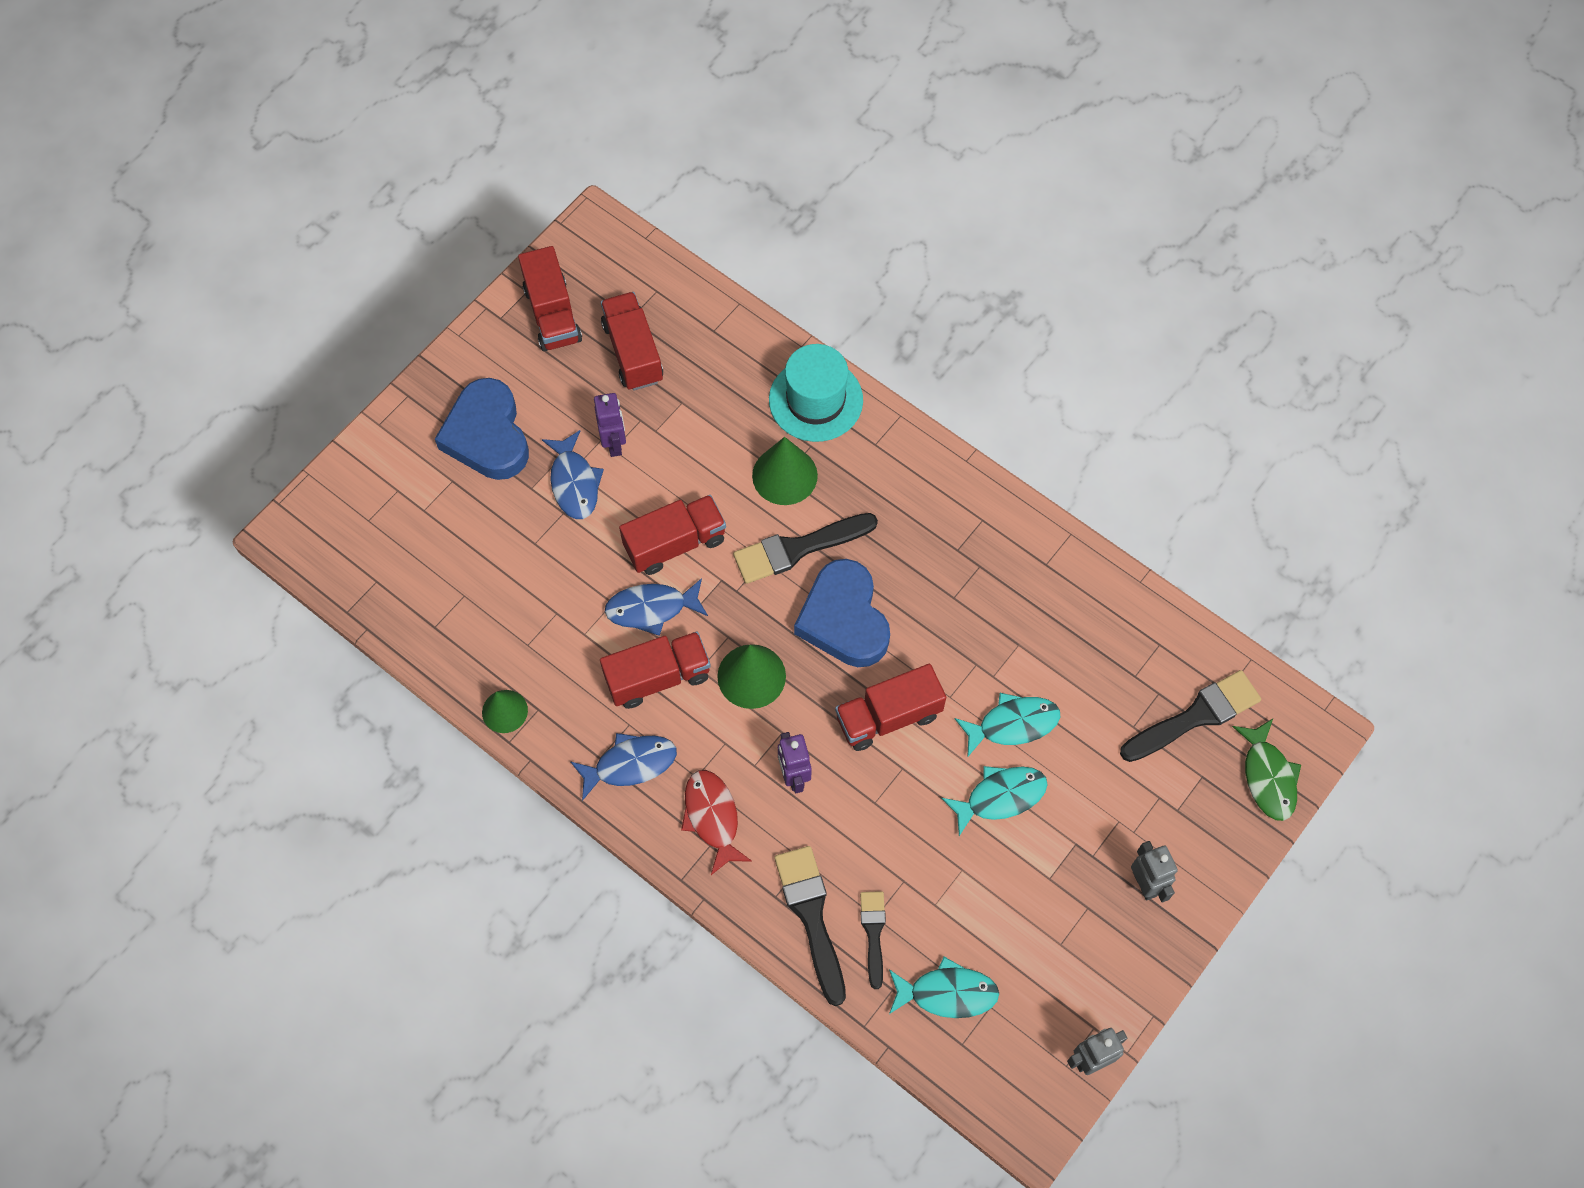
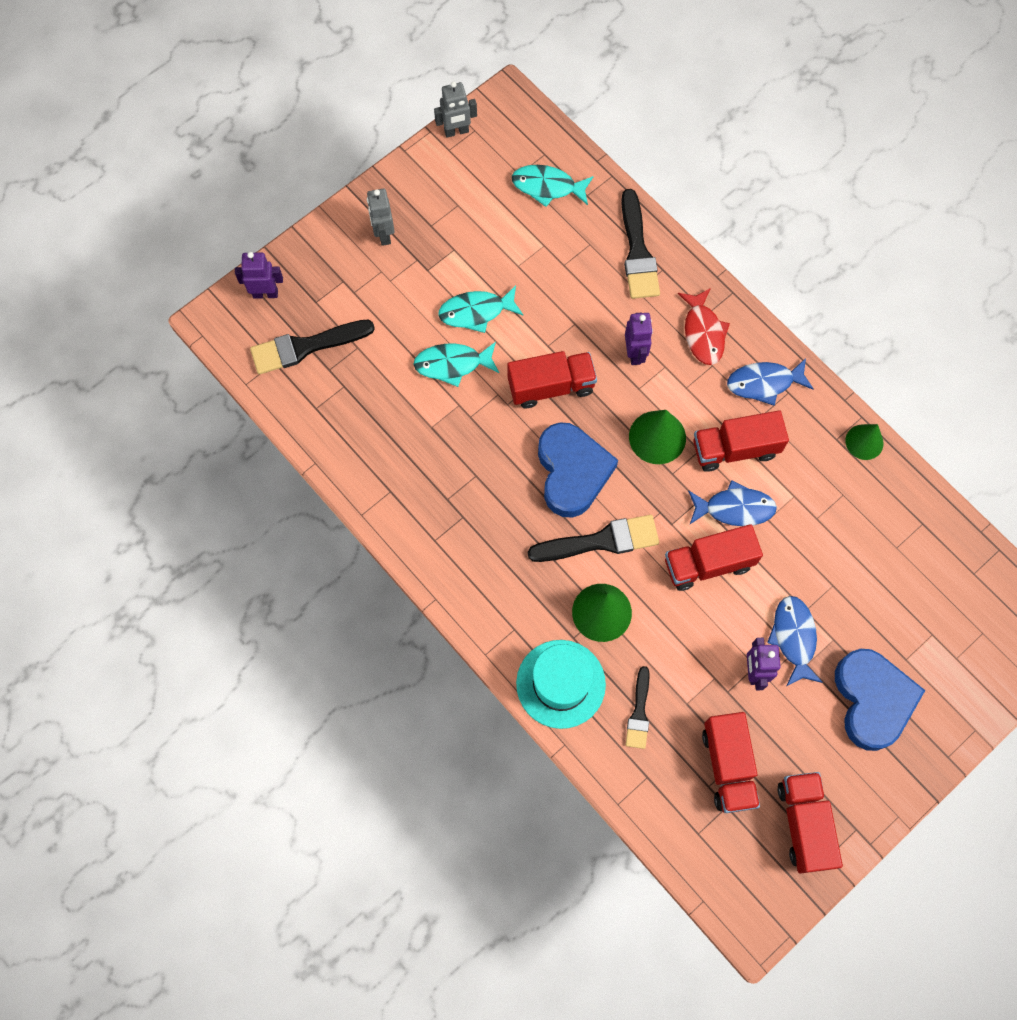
camera: 170 degrees left, 5 degrees up
(873, 933) = (593, 233): black brush -> black brush (639, 712)
(1267, 776) = (265, 293): green fish -> purple robot

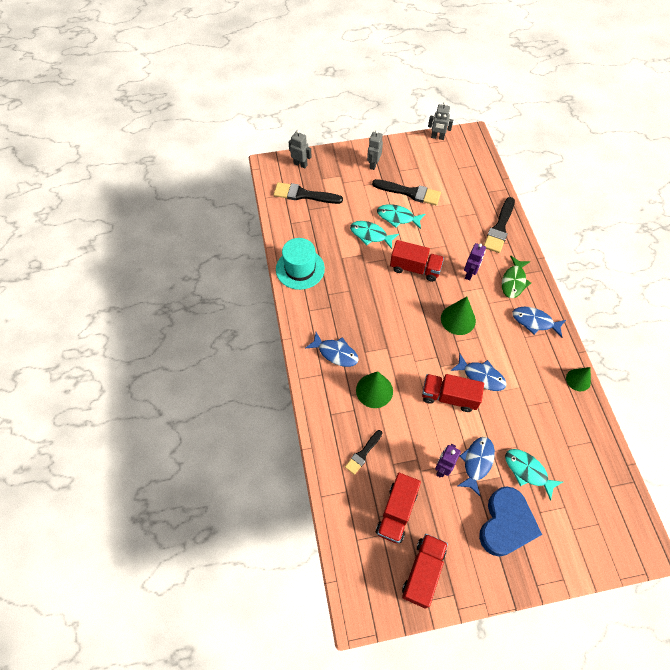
camera: 30 degrees right, 10 degrees down
(265, 293) = (300, 164): purple robot -> grey robot
(514, 586) = (335, 353): none -> blue fish
(547, 187) = (469, 179): turquoise fish -> turquoise fish (527, 471)
(560, 684) = (329, 415): turquoise hat -> turquoise hat (300, 269)
(572, 472) = (401, 313): blue heart -> none
(601, 541) = (396, 354): black brush -> black brush (410, 192)
(703, 332) = (513, 281): red fish -> green fish
(735, 449) = (499, 346): red truck -> none

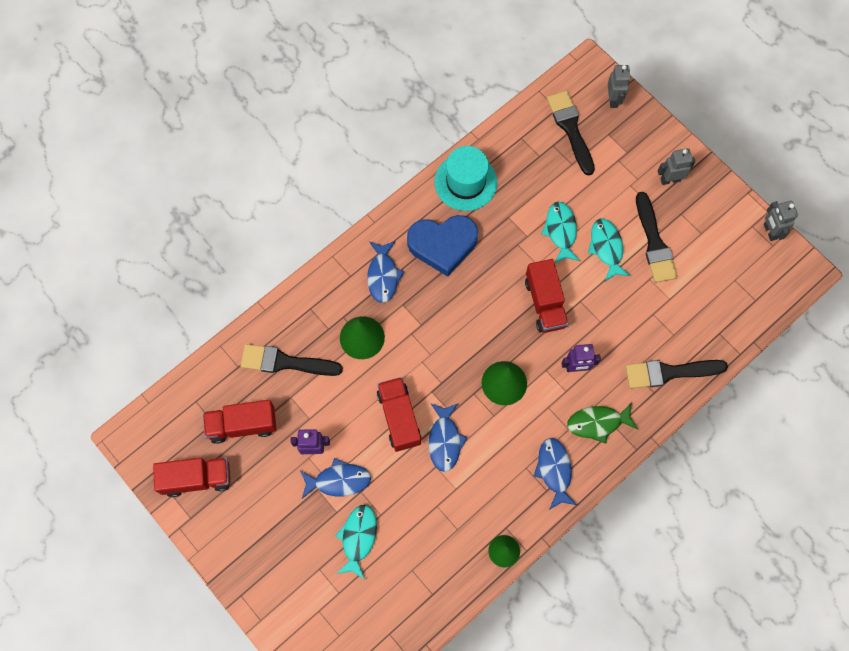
camera: 60 degrees right, 10 degrees up
(363, 454) = (285, 362): black brush -> black brush, size x1.66
(506, 524) = (287, 539): blue heart -> blue heart (443, 245)

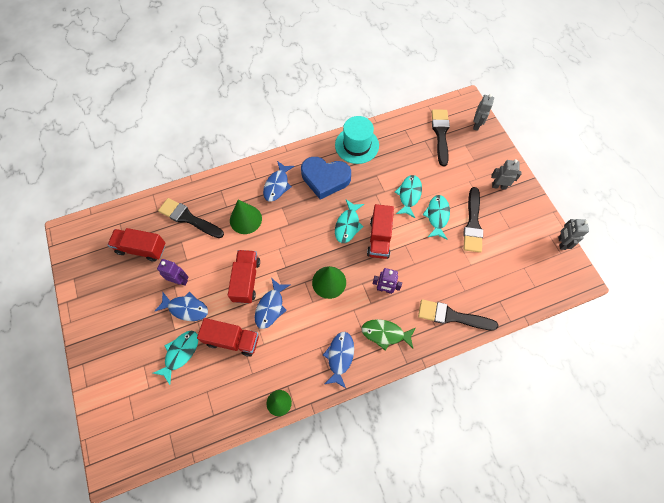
camera: 20 degrees right, 5 degrees down
(197, 478) = (95, 273): red truck -> red truck (232, 340)
(498, 299) = (348, 225): none -> turquoise fish

